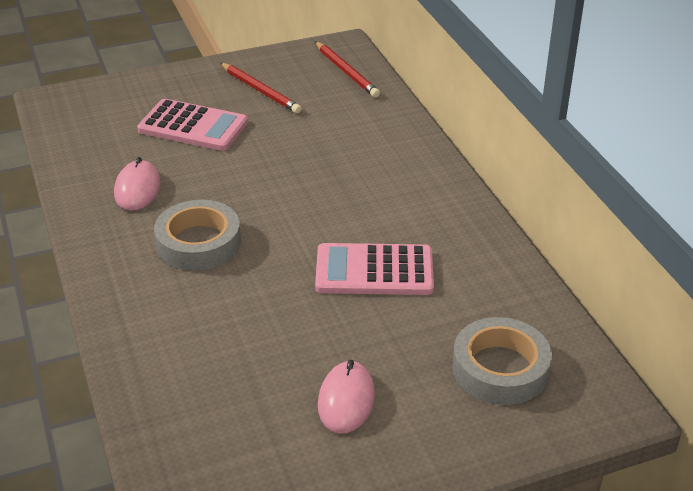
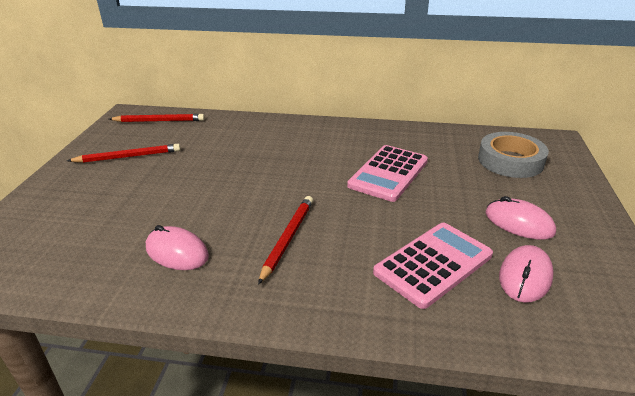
camera: 60 degrees left, 5 degrees down
(193, 126) = (128, 198): pink calculator -> pink calculator (433, 264)
(198, 242) = (288, 239): grey tape -> red pencil
(244, 420) = (525, 276): none -> pink mouse

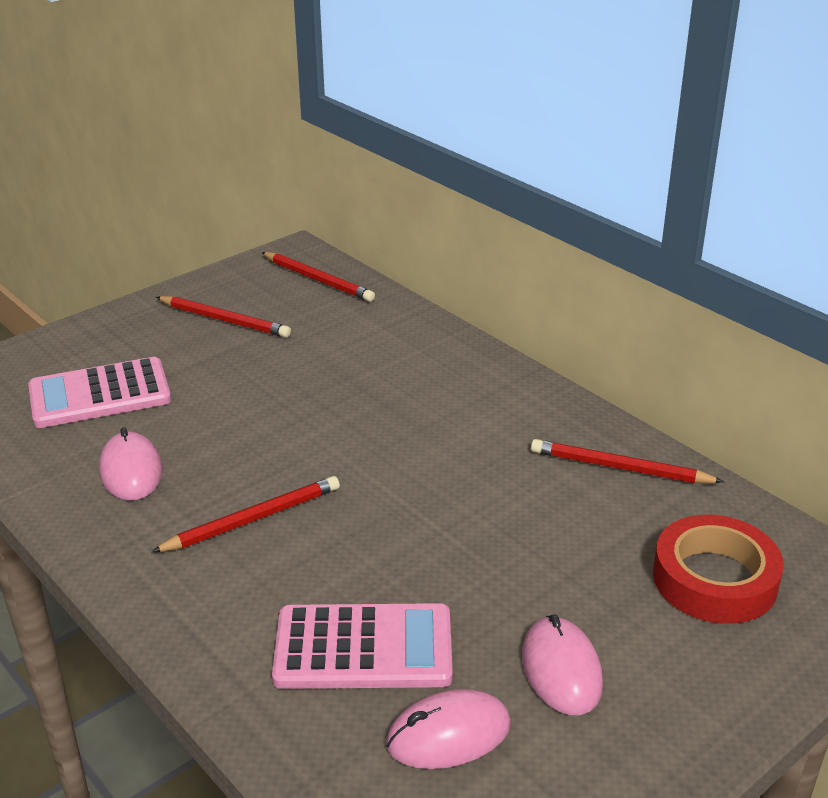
camera: 40 degrees right, 0 degrees up
(388, 173) = (495, 501): pink calculator -> pink calculator (100, 394)
(415, 139) = (620, 468): none -> red pencil
(510, 161) = (714, 579): grey tape -> red tape

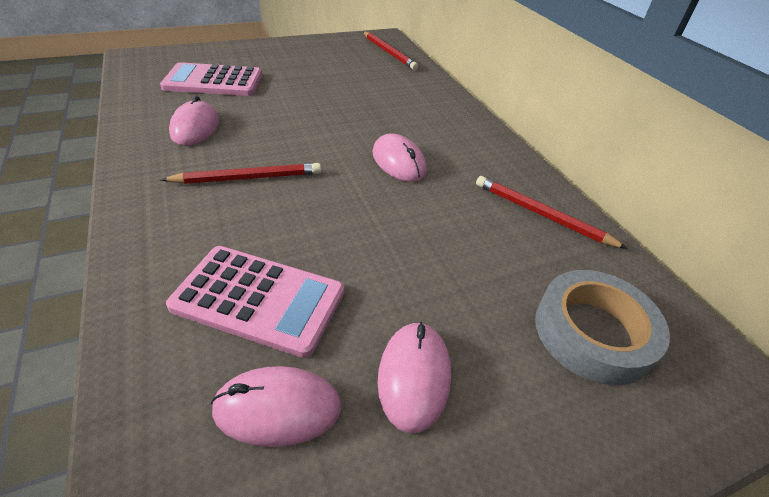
camera: 15 degrees right, 10 degrees up
(224, 320) = (317, 60): red pencil -> none
(424, 447) = (398, 162): none -> pink mouse
(714, 579) = (592, 332): red tape -> grey tape

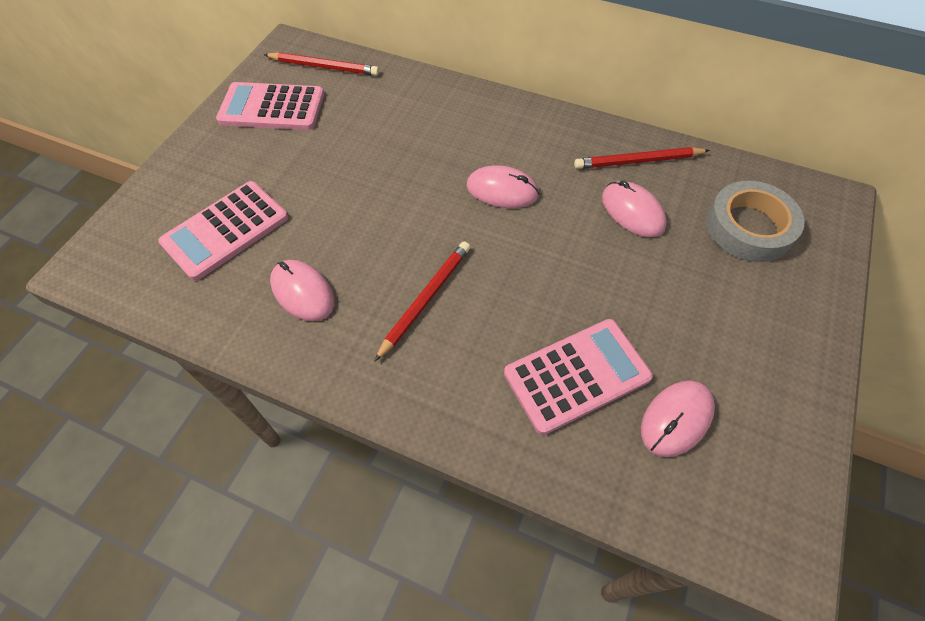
camera: 40 degrees left, 15 degrees up
(329, 53) = (272, 108): none -> pink calculator
(414, 376) = (708, 336): pink mouse -> pink mouse (632, 212)

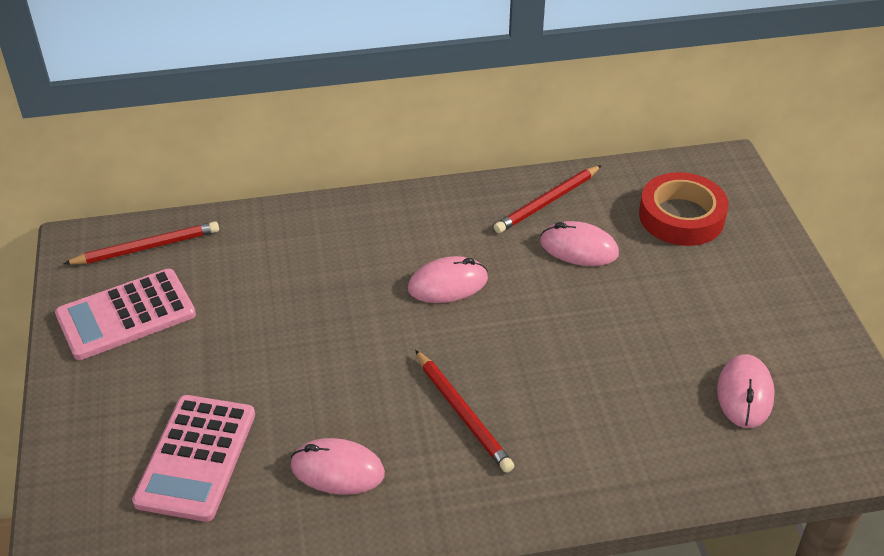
camera: 35 degrees left, 15 degrees down
(425, 299) = (462, 413): red pencil -> red pencil turned 150 degrees clockwise
(577, 375) = (644, 404): pink calculator -> none
(749, 227) = (681, 216): grey tape -> red tape

